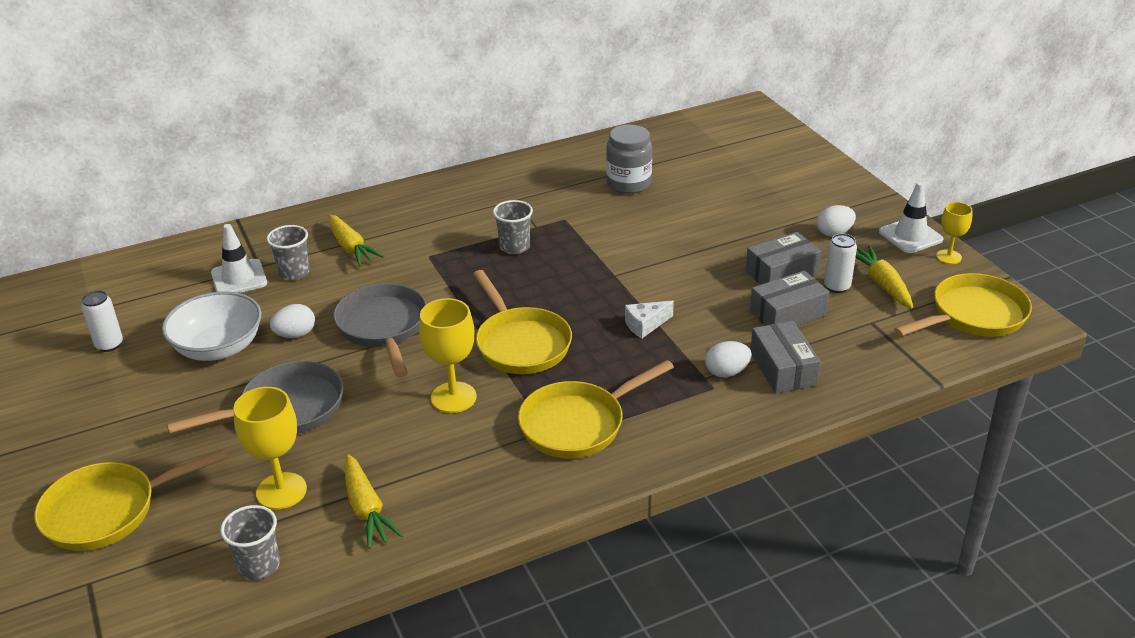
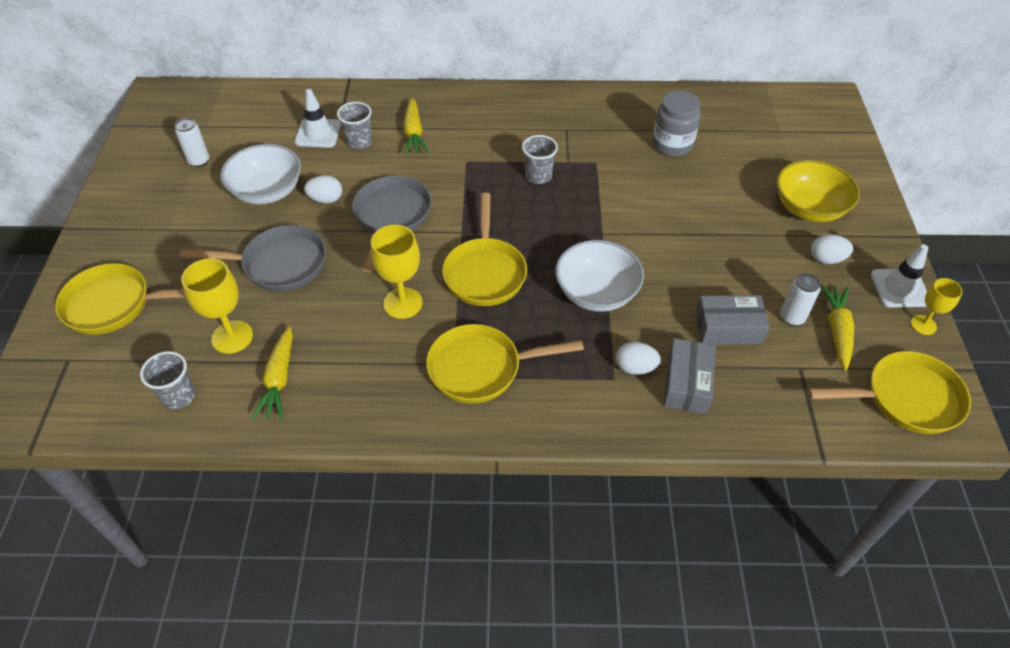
camera: 25 degrees right, 15 degrees up
(645, 325) = (596, 293): white cheese -> white bowl
(781, 273) = (750, 284): grey box -> none
(790, 198) = (809, 208): none -> yellow bowl

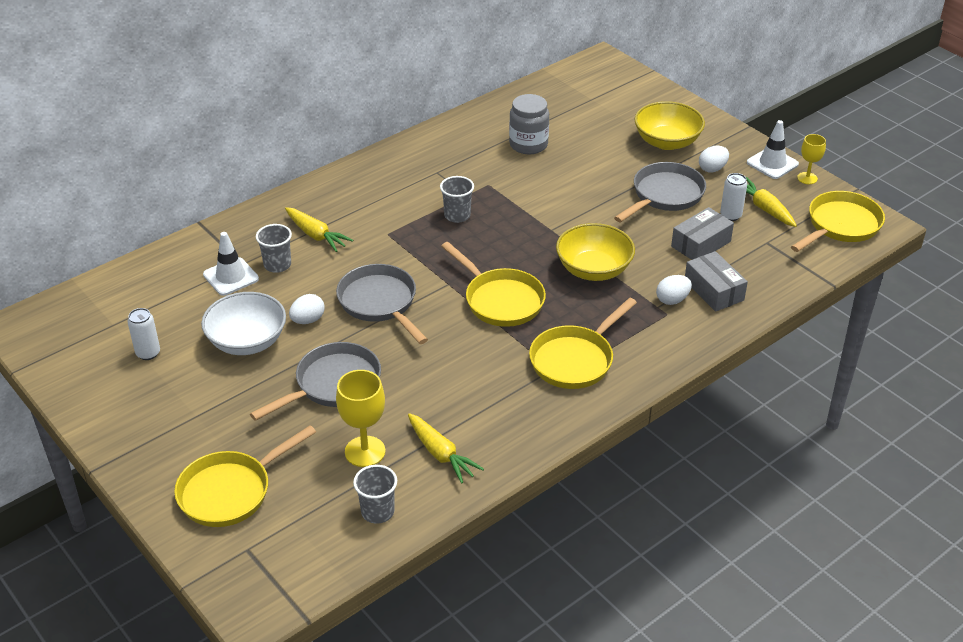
camera: 40 degrees left, 10 degrees down
(403, 303) = (466, 353): yellow goblet -> none
(596, 293) = (593, 269): white bowl -> yellow bowl
(746, 259) = (665, 195): none -> grey pan

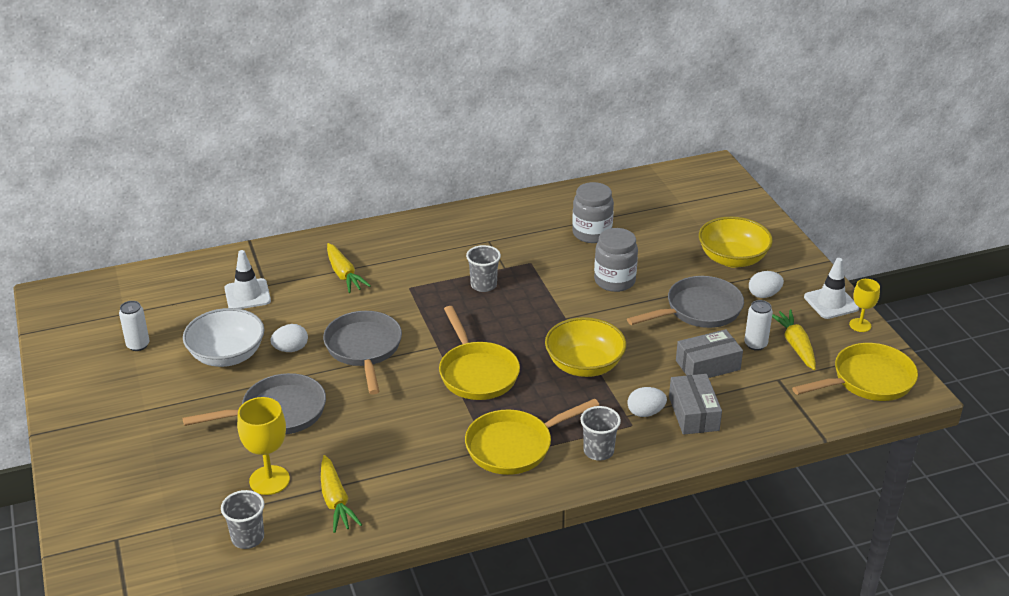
camera: 20 degrees right, 5 degrees down
(230, 491) = (133, 484): yellow pan -> none
(277, 265) = (294, 293): grey cup -> grey cup (598, 451)
(575, 185) = (614, 281): none -> grey jar

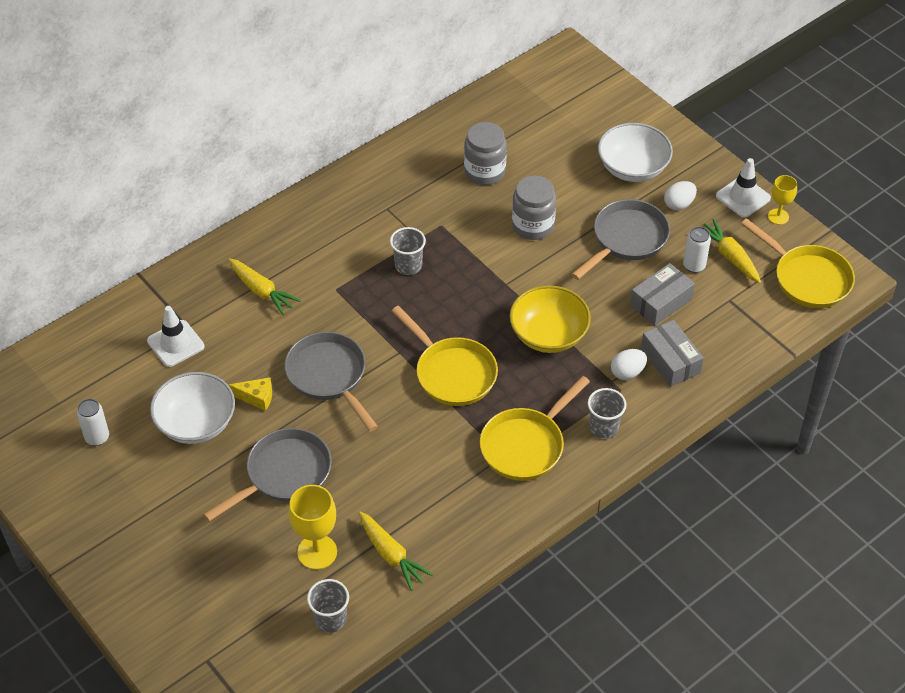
camera: 20 degrees left, 15 degrees up
(291, 349) = (256, 397): white egg -> yellow cheese
(732, 259) = (632, 168): yellow bowl -> white bowl
(868, 380) = (807, 278): yellow pan -> yellow pan turned 90 degrees clockwise

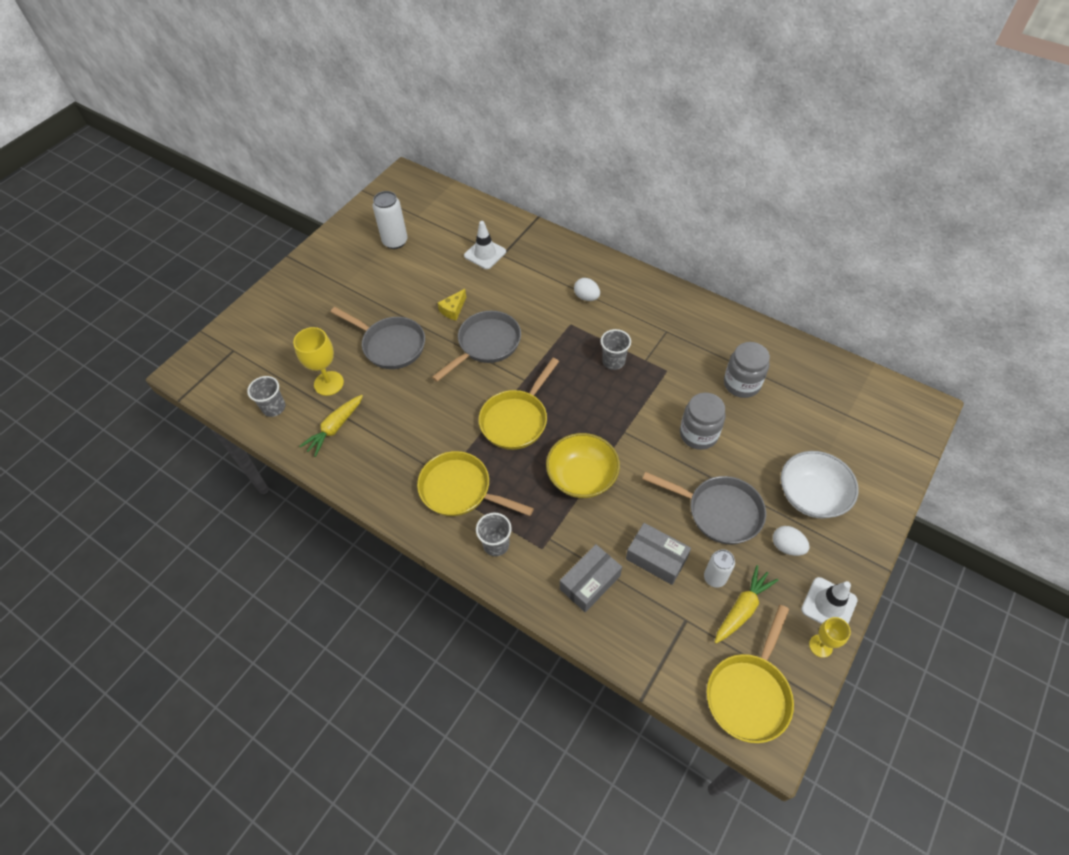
camera: 75 degrees right, 5 degrees up
(97, 437) = (395, 241): white can -> white can, size x1.53
(196, 423) = (421, 285): white bowl -> none
(256, 397) = (453, 310): yellow cheese -> yellow cheese turned 45 degrees clockwise
(261, 291) = (550, 283): yellow carrot -> none
(627, 372) = (563, 549): white egg -> white egg (586, 297)

